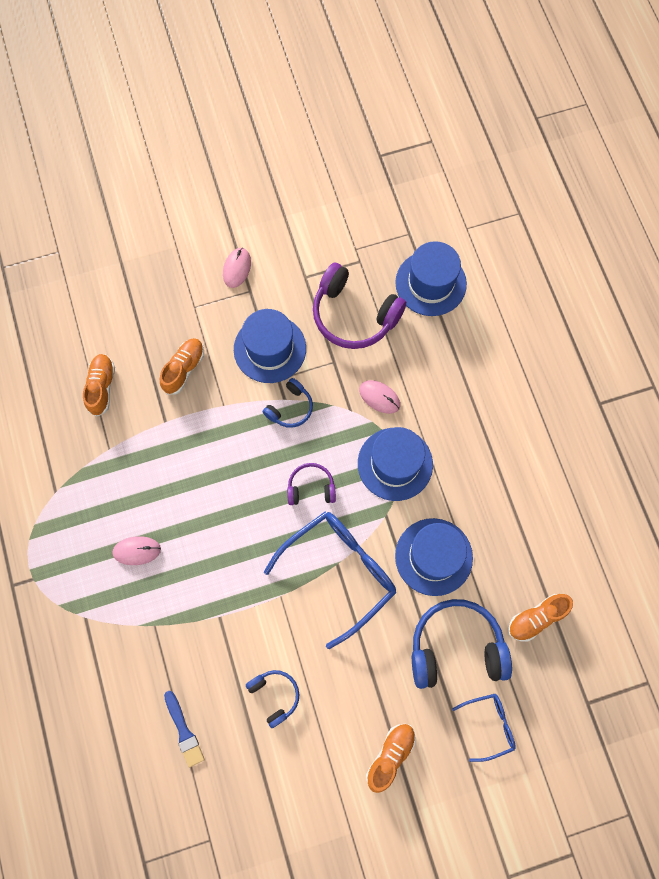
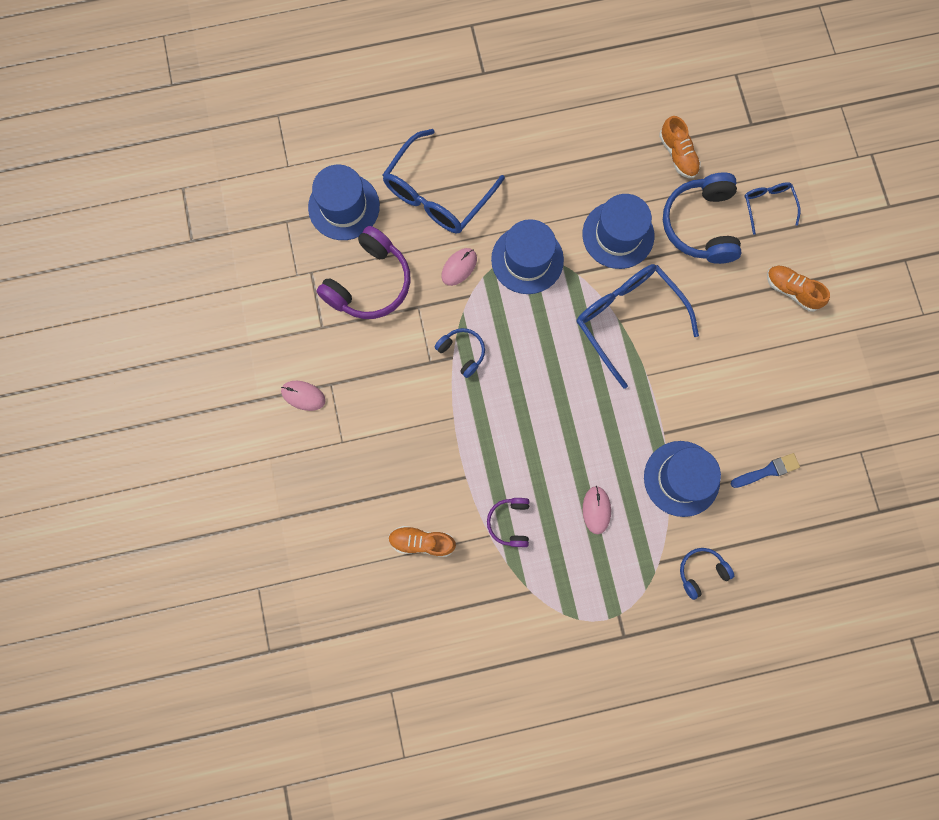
camera: 85 degrees left, 5 degrees up
(184, 369) = (410, 456): orange shoe -> none
(270, 349) = (397, 368): blue hat -> blue hat (681, 478)
(275, 695) = (737, 386): blue headphones -> blue headphones (701, 571)
(311, 487) = (545, 339): purple headphones -> purple headphones (510, 522)
(455, 369) = (437, 194): none -> blue glasses

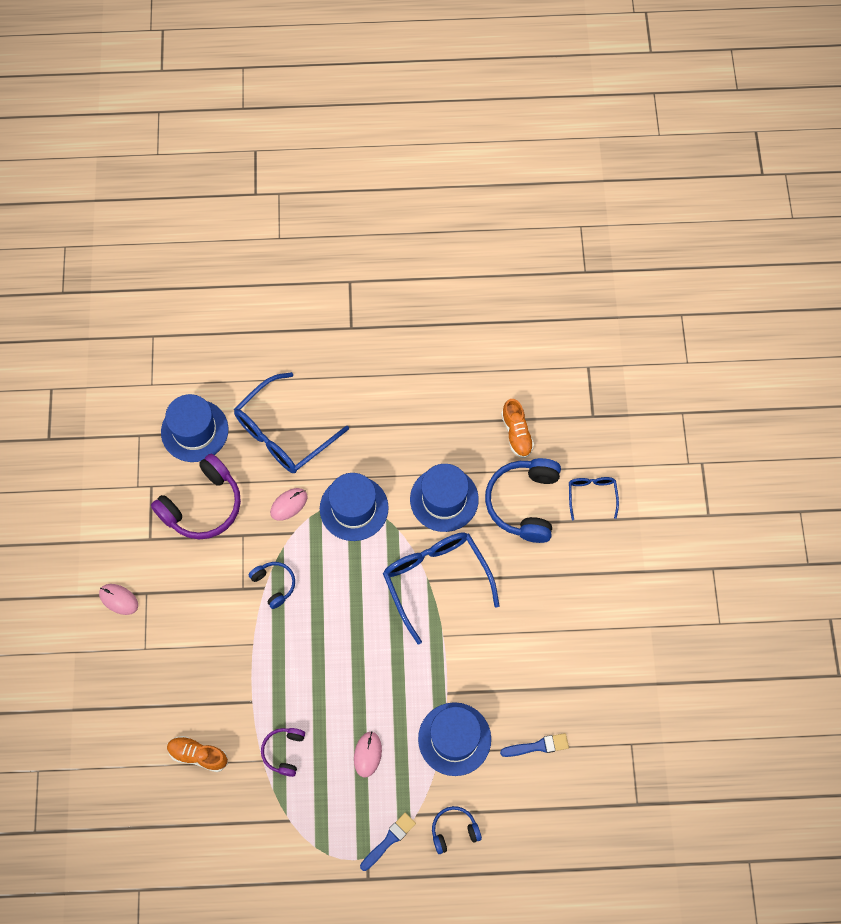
camera: 10 degrees right, 10 degrees down
(637, 593) = (389, 840): none -> blue brush
(791, 290) = (597, 579): orange shoe -> none

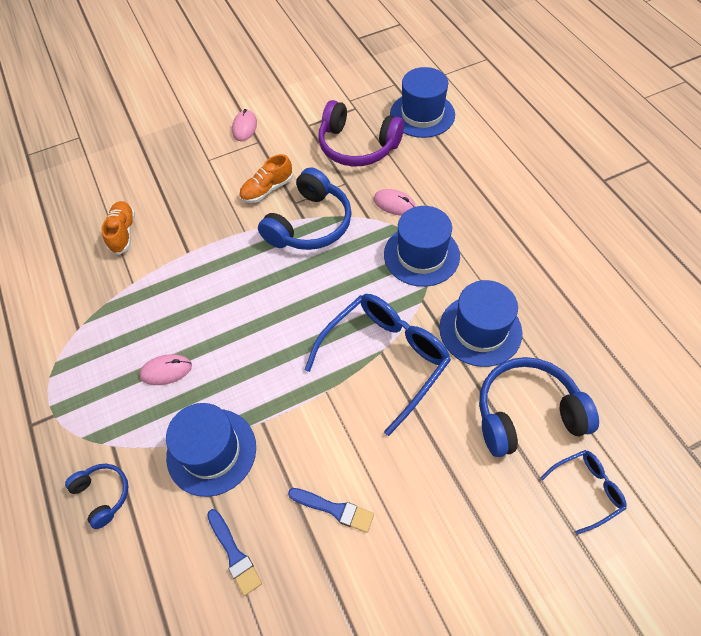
camera: 70 degrees right, 10 degrees down
(274, 584) = (310, 224): blue headphones -> blue headphones, size x1.88
(283, 433) = (461, 173): blue glasses -> none
(284, 751) = (146, 296): purple headphones -> none
(389, 840) = (77, 429): blue brush -> blue brush (334, 509)
(516, 433) = (604, 372): orange shoe -> orange shoe (267, 189)

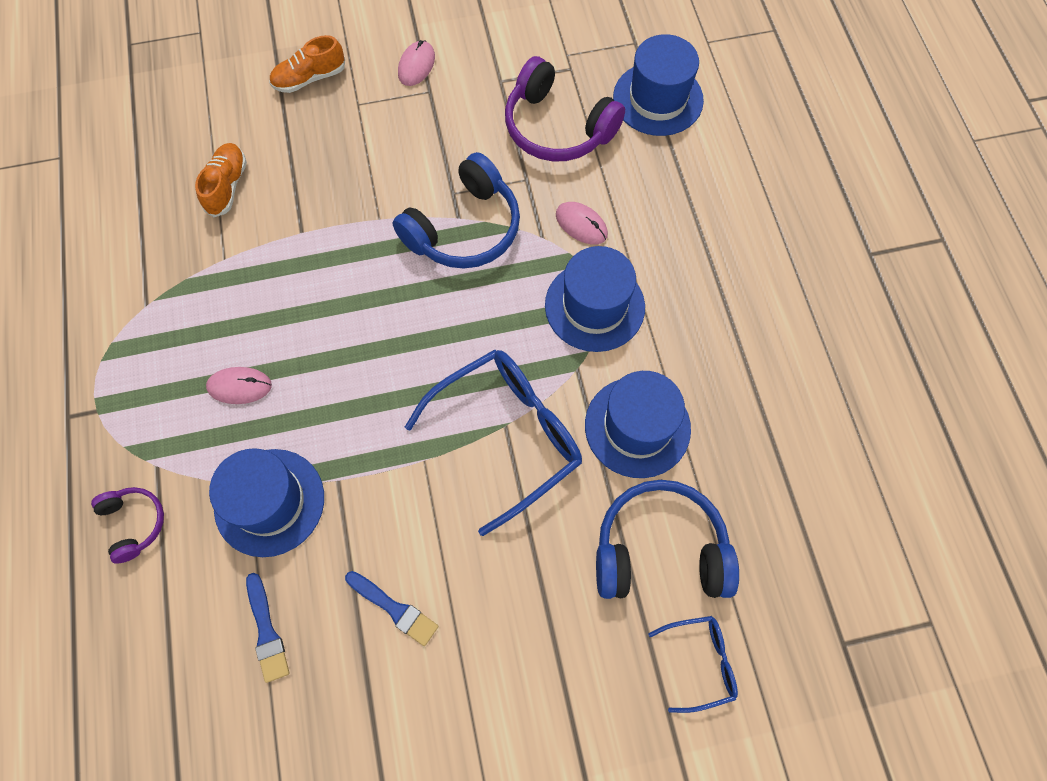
camera: 10 degrees right, 10 degrees up
(103, 495) = (134, 523): blue headphones -> purple headphones
(267, 189) = (422, 165): orange shoe -> orange shoe (310, 78)

